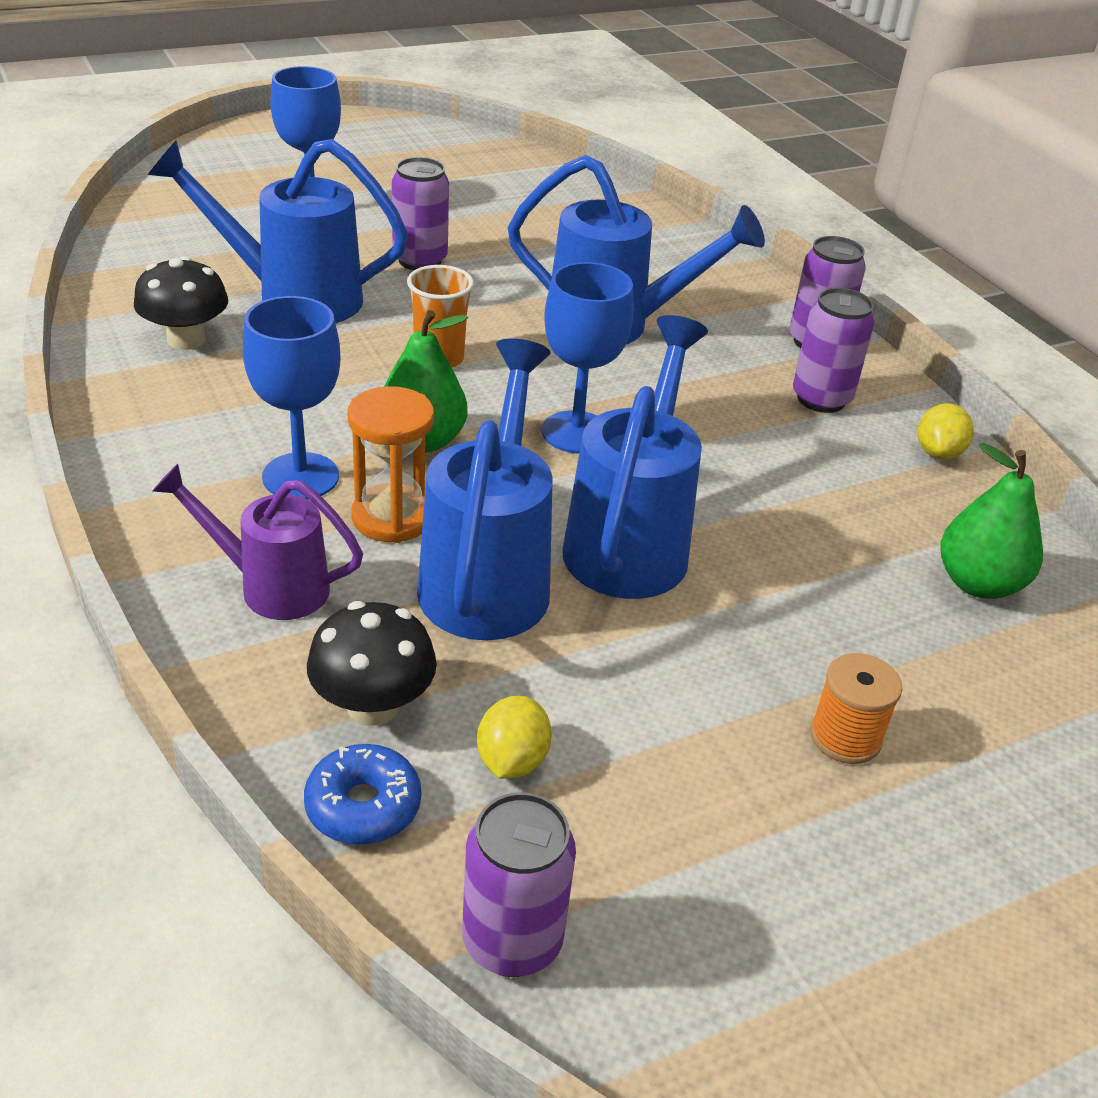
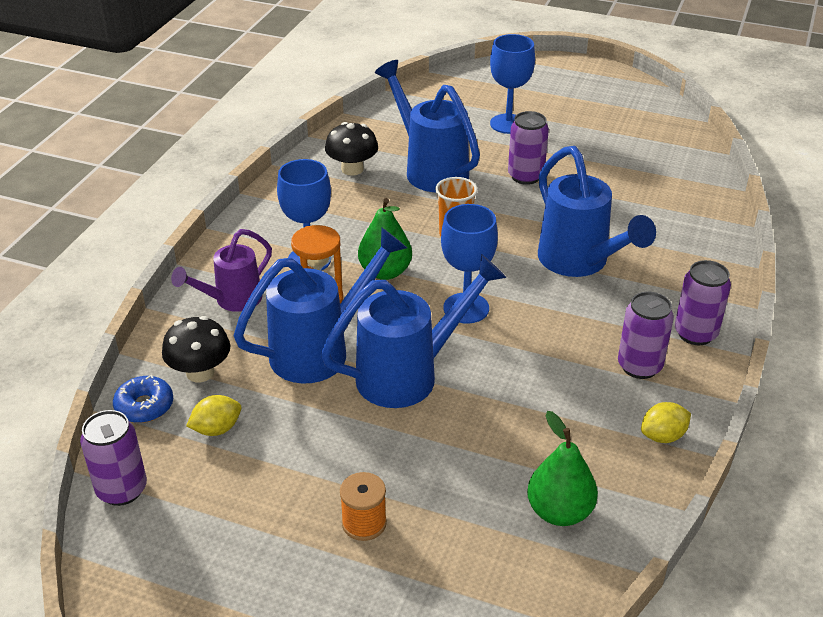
camera: 50 degrees right, 0 degrees up
(270, 586) = (231, 301): purple watering can -> purple watering can turned 105 degrees counterclockwise

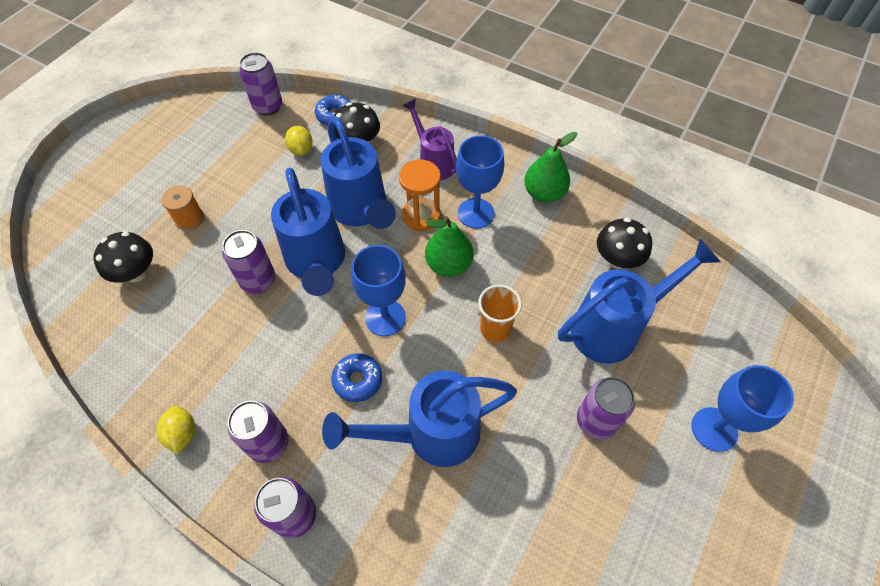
camera: 100 degrees right, 20 degrees up
(448, 421) = (258, 281): none -> purple can
(471, 555) = (136, 272): none -> black mushroom
(545, 316) = (357, 380): none -> blue donut
(559, 512) = (145, 334): green pear -> green pear (544, 193)

